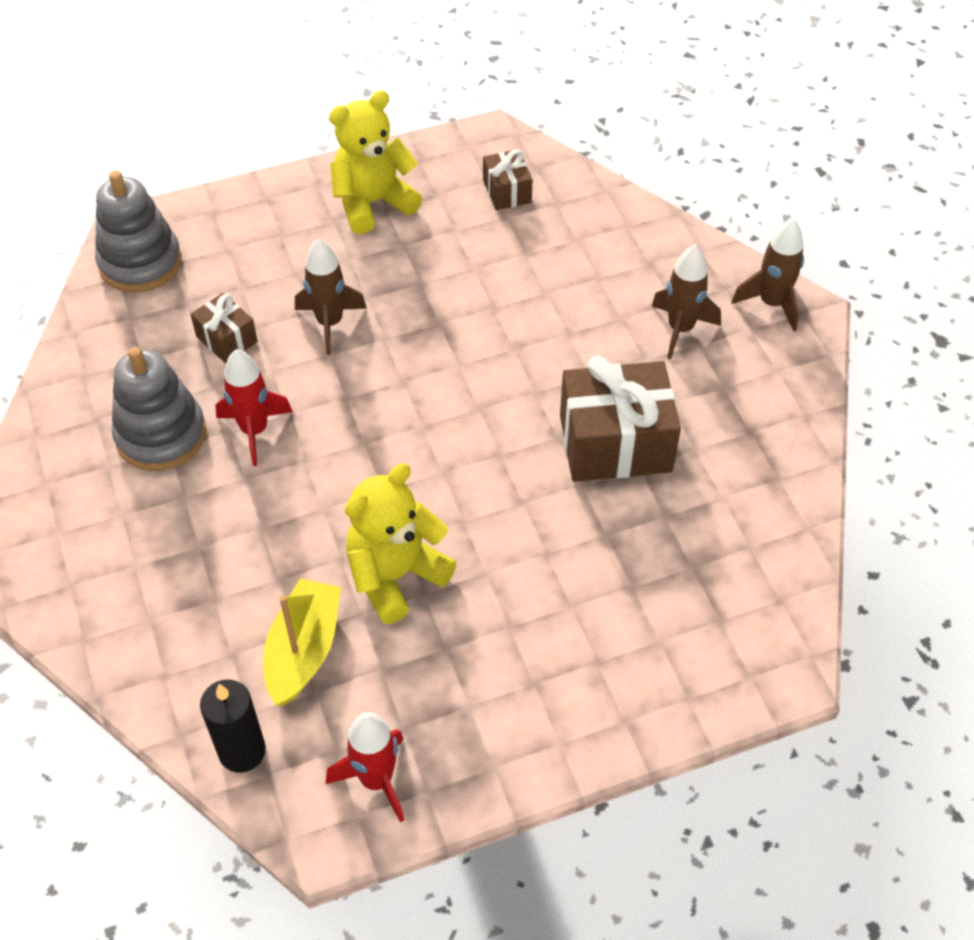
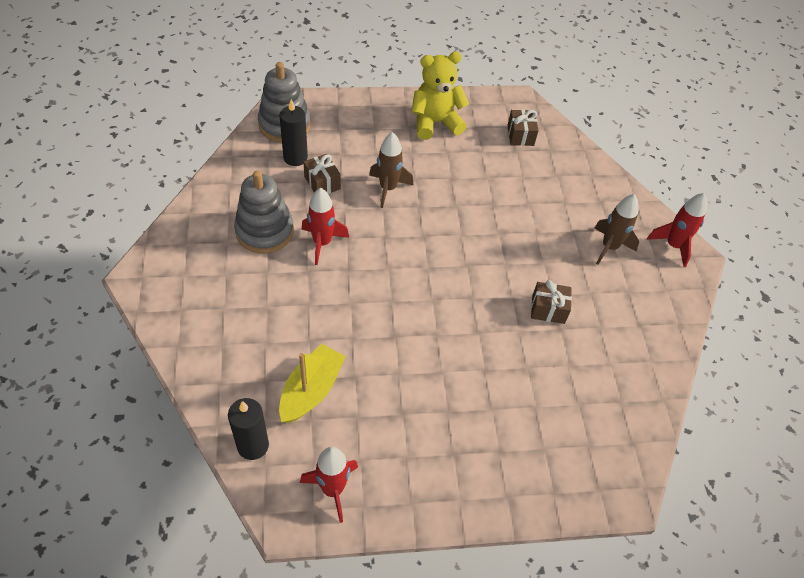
camera: 10 degrees right, 0 degrees up
(173, 310) = (295, 158): none -> black candle
(395, 575) = (383, 357): yellow teddy bear -> none
(615, 443) = (548, 309): brown gift -> brown gift, size x0.51
(771, 304) = (673, 246): brown rocket -> red rocket

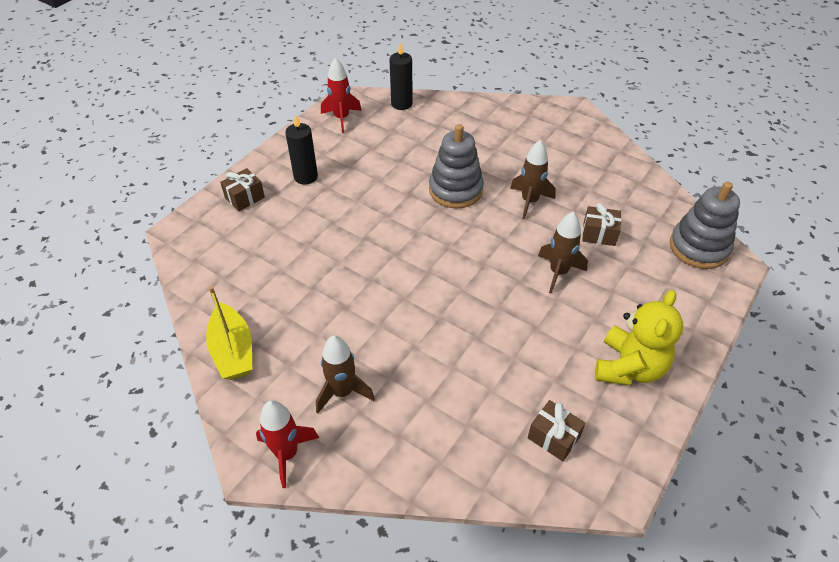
camera: 135 degrees right, 5 degrees down
(264, 231) = (568, 178): grey stacking toy -> grey stacking toy (455, 190)
(295, 158) = (645, 233): black candle -> black candle (305, 177)
(311, 390) = (411, 139): yellow boat -> yellow boat (233, 351)
(322, 243) = (529, 201): red rocket -> brown rocket
(548, 309) = (335, 293): brown gift -> brown gift (245, 198)

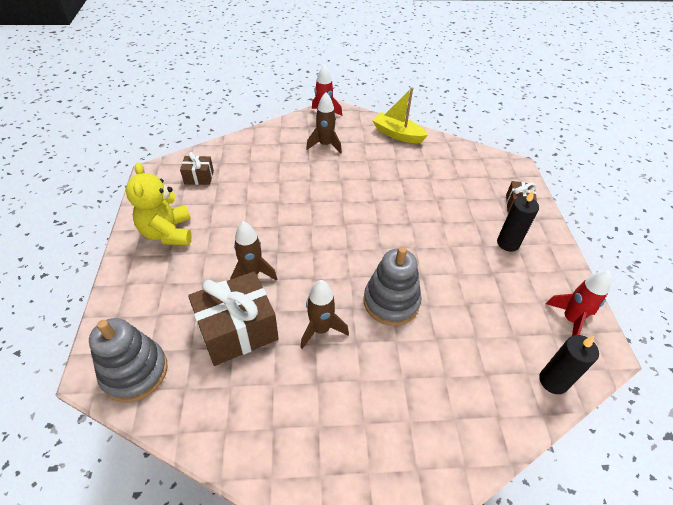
camera: 140 degrees right, 0 degrees up
(599, 234) = (237, 330): brown gift -> brown gift, size x1.96

